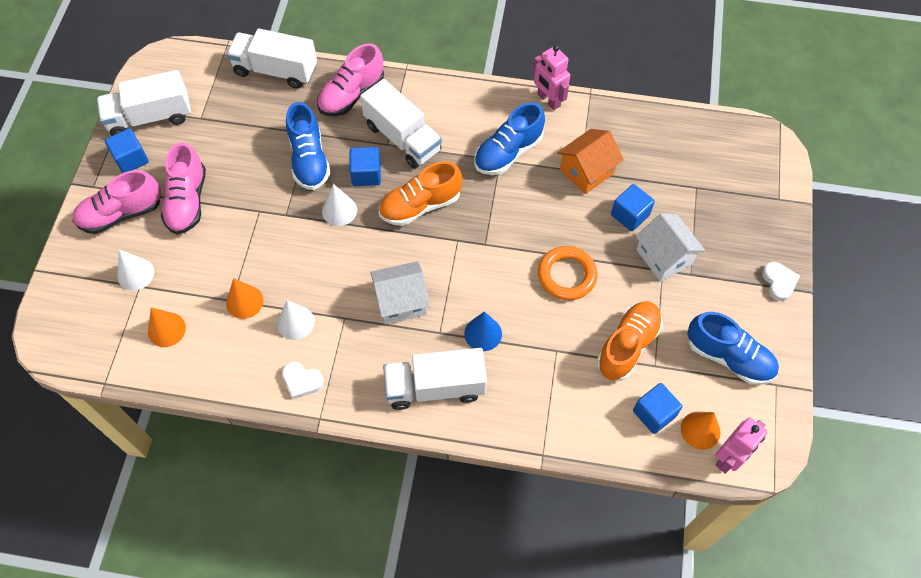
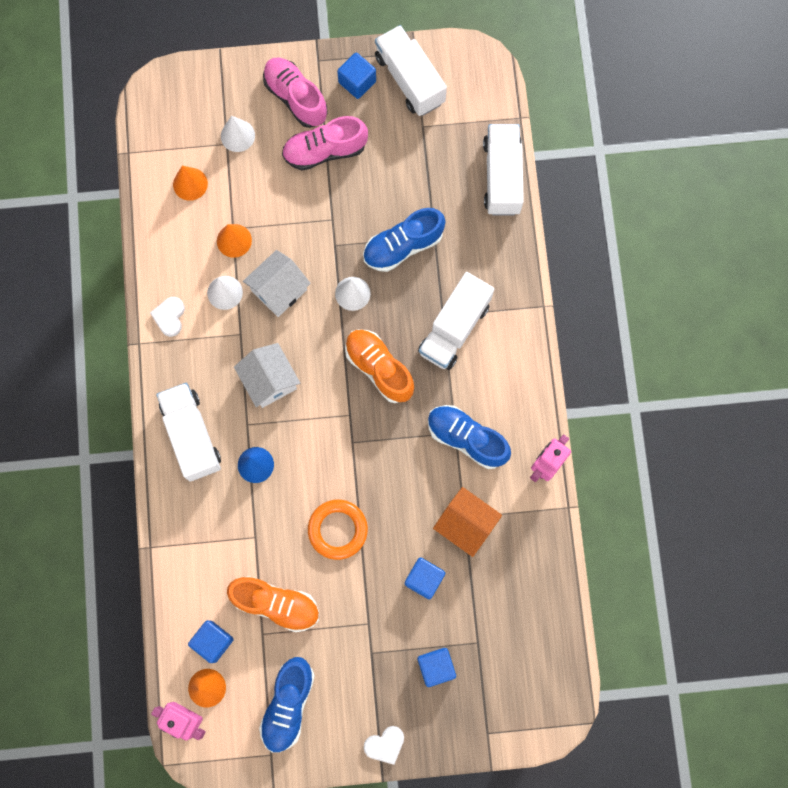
camera: 75 degrees right, 15 degrees up
(351, 95) = (493, 262): pink shoe -> none
(366, 174) = (401, 306): blue cube -> blue cube (436, 666)
(664, 257) = (384, 623): white house -> white house (279, 290)

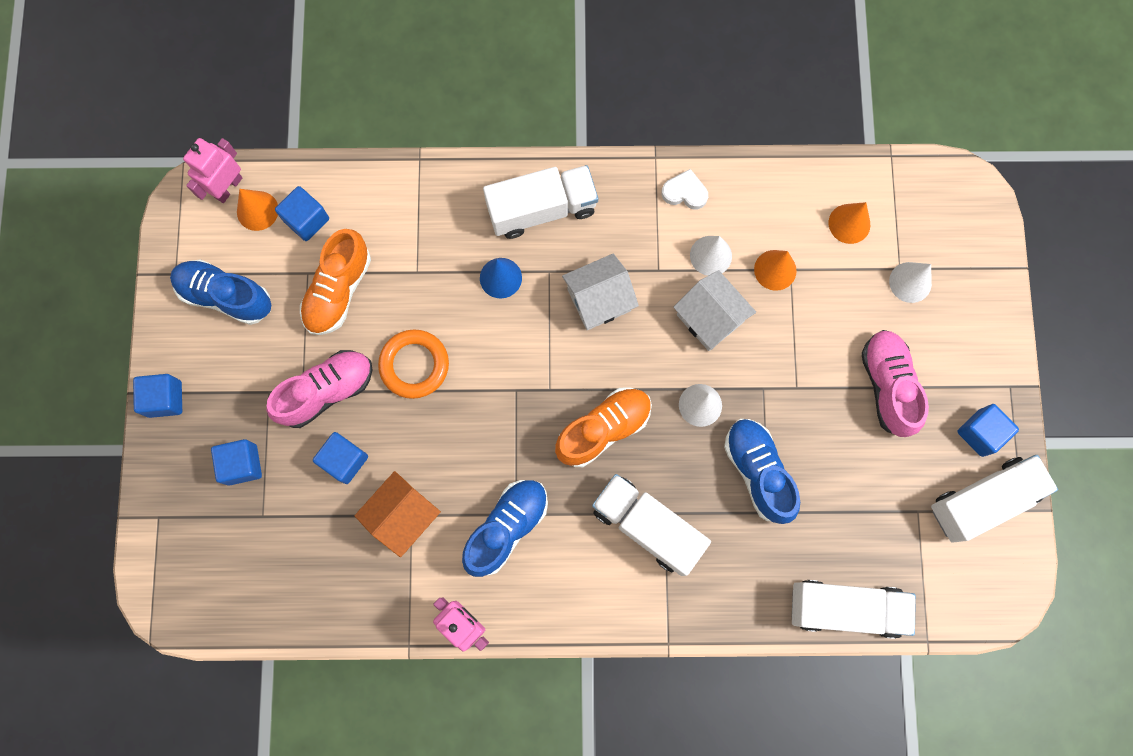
camera: 95 degrees right, 0 degrees up
(296, 98) = (959, 355): pink shoe -> pink shoe (327, 391)
(385, 745) = (165, 399): white heart -> blue cube

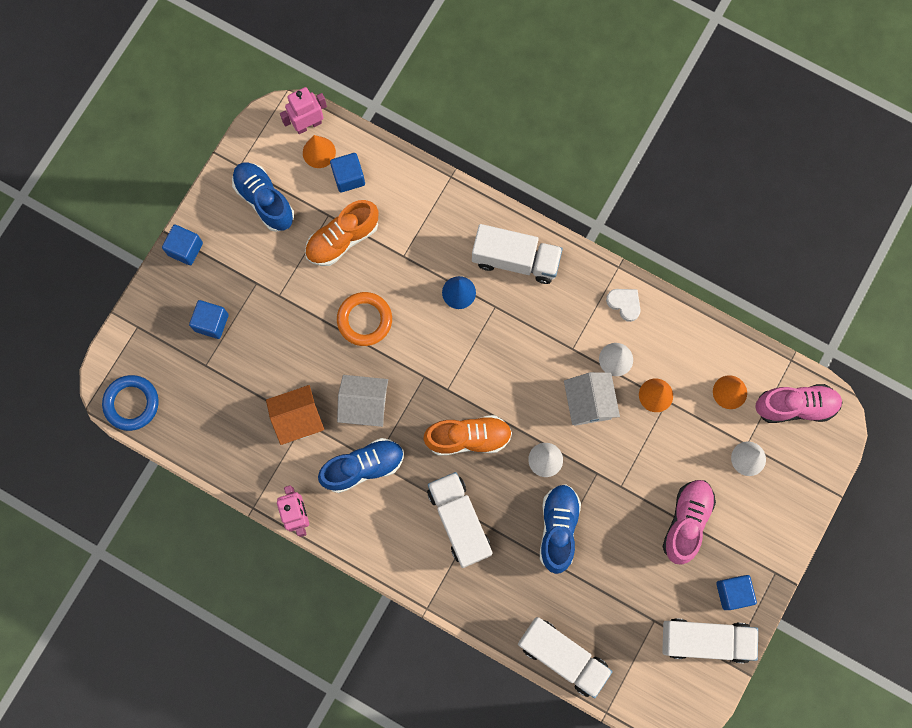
camera: 30 degrees right, 0 degrees up
(200, 608) = (131, 403): none -> blue ring
(327, 391) = (295, 305): pink shoe -> pink shoe (795, 406)
(344, 460) = (281, 358): blue cube -> none
(599, 300) = (518, 346): white house -> white house (364, 405)

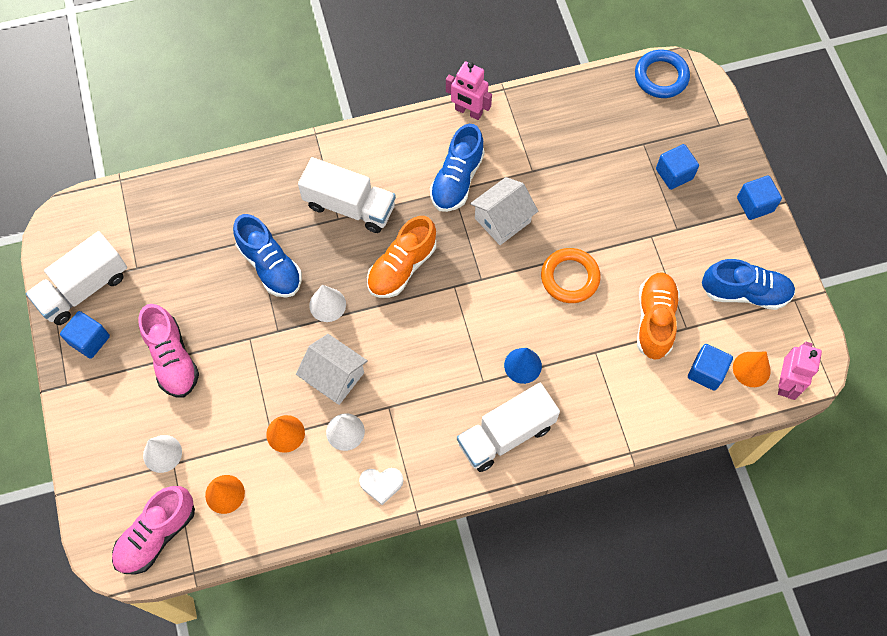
camera: 135 degrees right, 10 degrees down
(298, 419) = (538, 169): orange house -> none
(562, 656) = (185, 187): white truck -> none

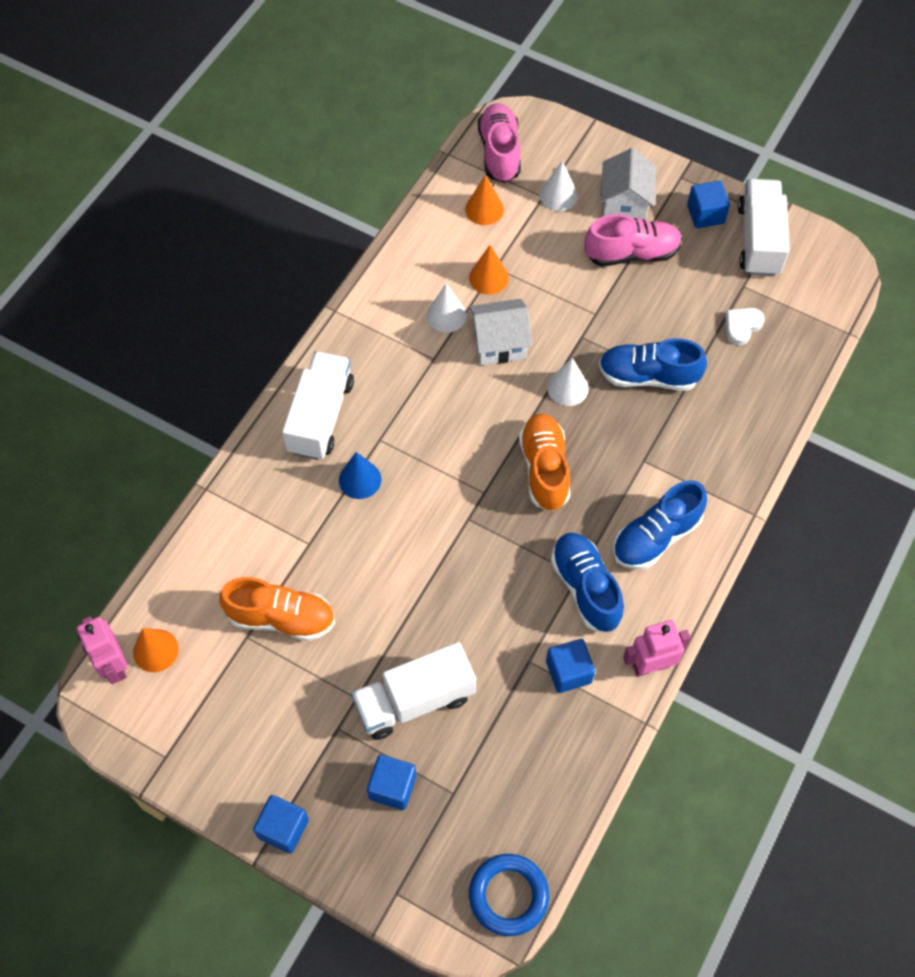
camera: 135 degrees right, 5 degrees down
(172, 359) = (631, 253): pink shoe -> pink shoe turned 150 degrees clockwise
(349, 206) = (646, 479): white truck -> white truck (414, 700)
(381, 484) = (380, 305): white heart -> white heart (742, 326)
(502, 220) = (505, 587): white house -> white house (625, 203)
(570, 277) = (393, 589): orange ring -> none
(654, 320) = (281, 618): orange shoe -> orange shoe turned 45 degrees counterclockwise
(706, 372) = (195, 612): blue cube -> blue cube (568, 672)
(745, 292) = (219, 721): blue shoe -> blue shoe (656, 537)

